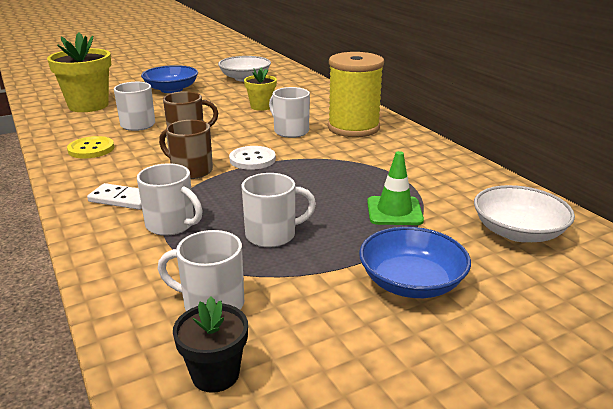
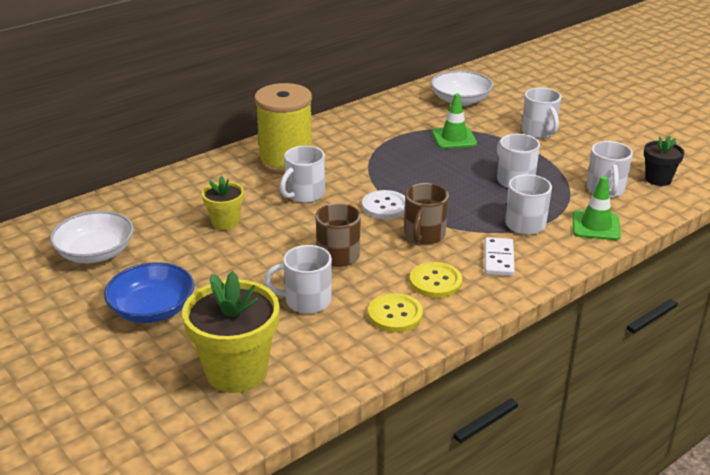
camera: 100 degrees left, 5 degrees up
(116, 167) = (435, 281): none -> yellow button
(131, 272) = (596, 226): none -> green traffic cone
(411, 282) = (539, 132): blue bowl -> white mug

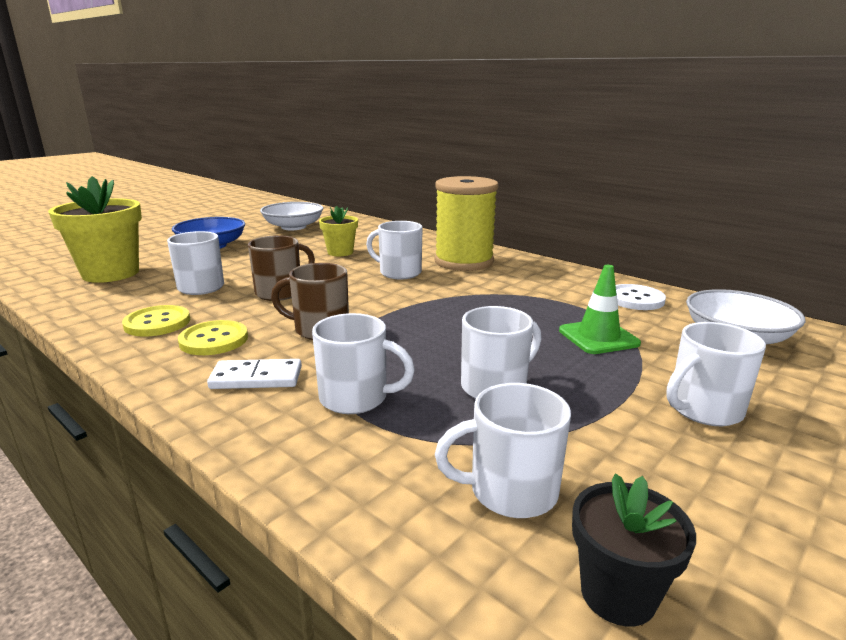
camera: 80 degrees right, 10 degrees down
(385, 206) = (385, 307): white button -> white button (635, 299)
(596, 226) = (357, 473): green traffic cone -> none

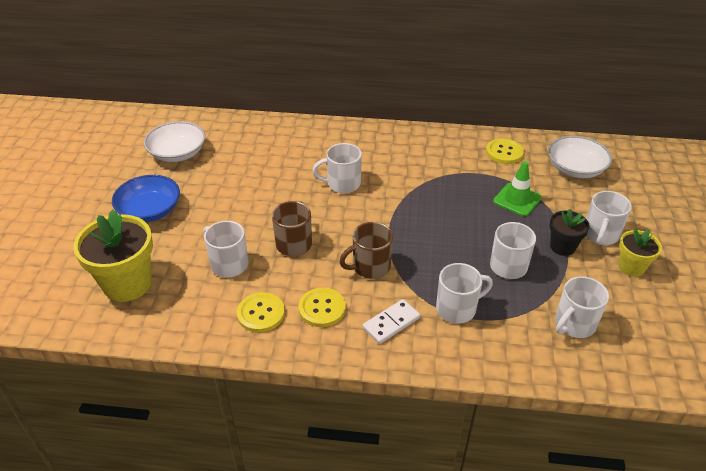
camera: 35 degrees left, 20 degrees up
(340, 252) = (268, 175): yellow flower pot -> yellow flower pot (631, 267)
(464, 262) = (369, 151): yellow spool -> none
(618, 594) = (642, 347): black flower pot -> black flower pot (562, 247)
(635, 299) = (504, 152): white button -> yellow button

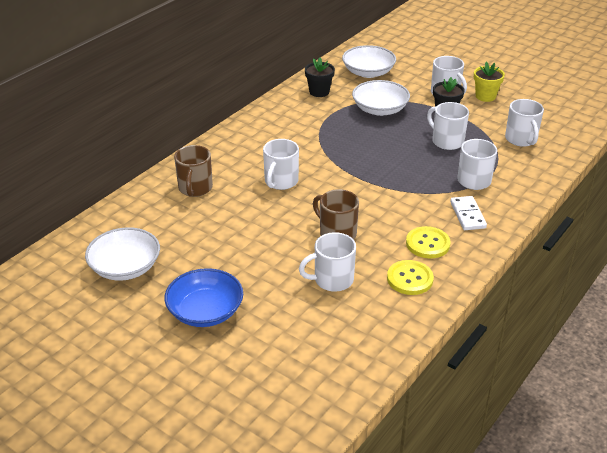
camera: 60 degrees left, 5 degrees down
(127, 284) = (307, 354): yellow flower pot -> none
(370, 267) = (398, 203): brown mug -> brown mug (195, 188)
(504, 152) = (319, 92): yellow button -> black flower pot
(517, 200) = (380, 109): green traffic cone -> white bowl

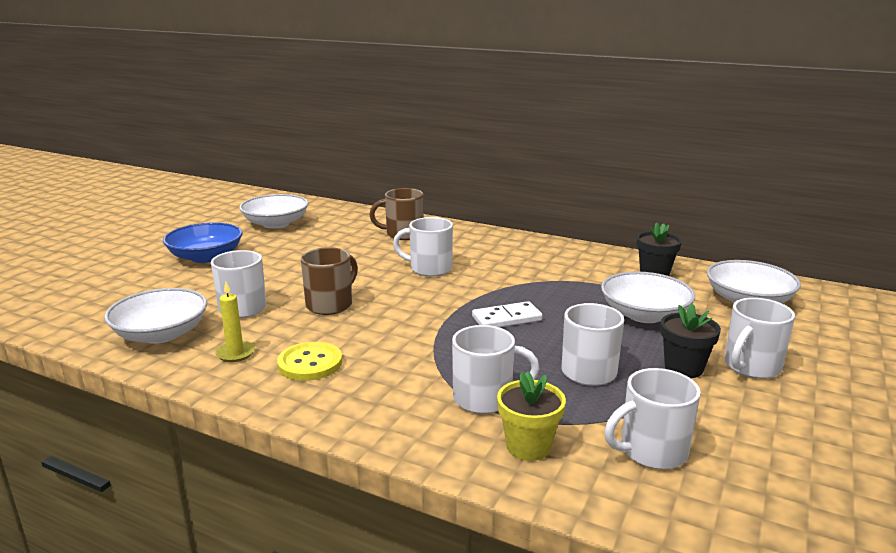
camera: 80 degrees right, 15 degrees down
(372, 321) = (161, 334): none -> white bowl
(410, 279) = (235, 353): yellow button -> yellow candle
(467, 215) = (384, 394): white domino -> white domino (507, 319)
(485, 96) = (784, 408): yellow flower pot -> yellow flower pot (528, 446)

